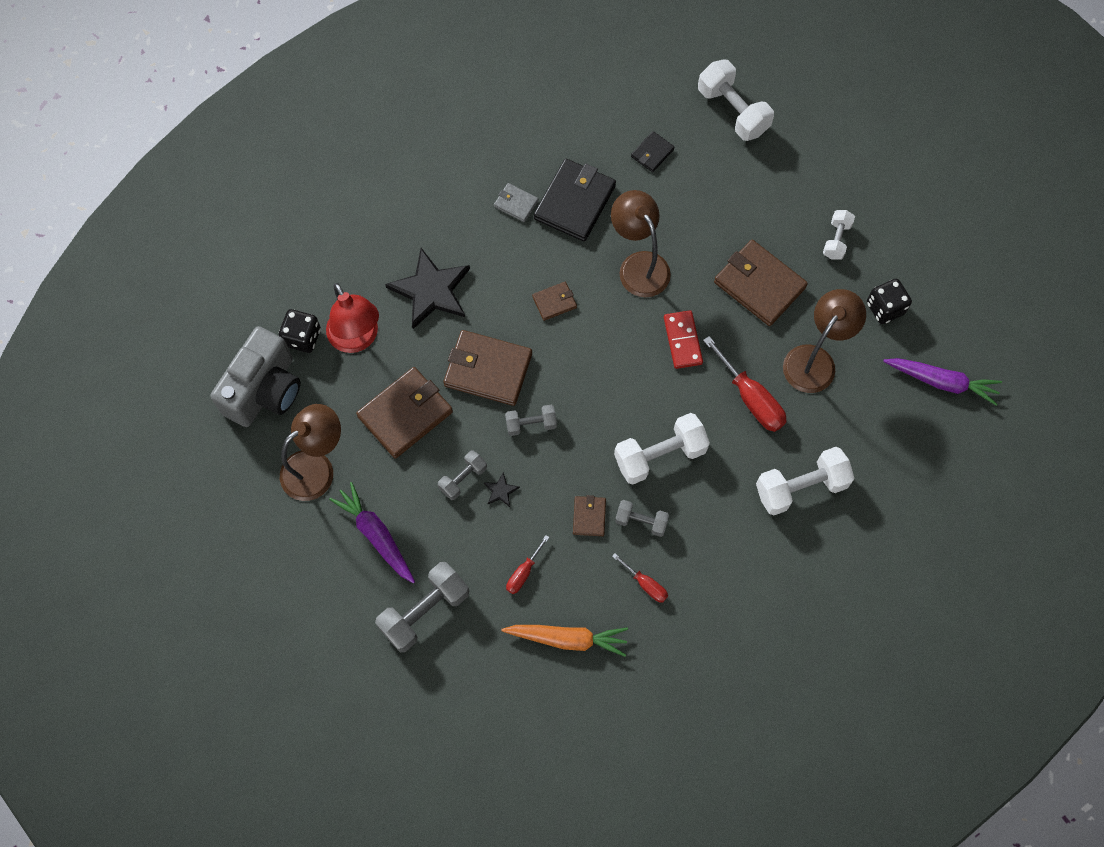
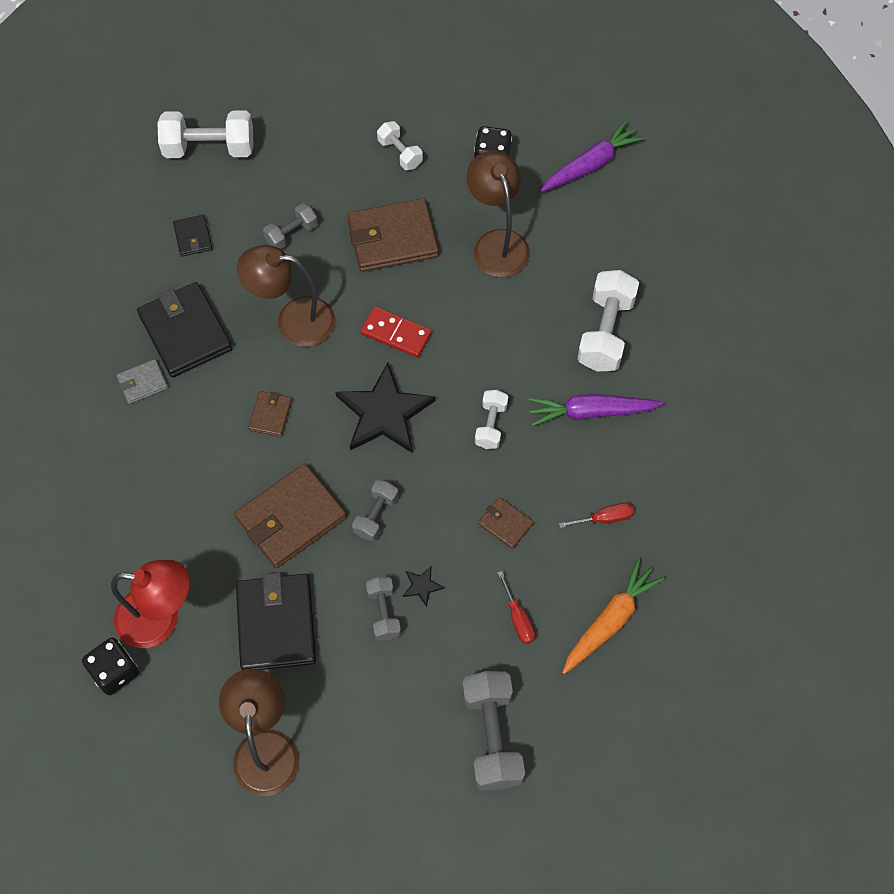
camera: 55 degrees left, 5 degrees down
(265, 390) = (141, 747): grey camera -> none
(376, 535) = (381, 733): purple carrot -> purple carrot (591, 412)
(405, 414) = (276, 624): brown wallet -> black wallet
(431, 290) = (167, 516): black star -> black star (384, 413)
(641, 521) = (542, 482): grey dumbbell -> grey dumbbell (291, 234)
(659, 455) = (491, 425): white dumbbell -> white dumbbell, size x0.56
(751, 398) = (493, 316): red screwdriver -> none

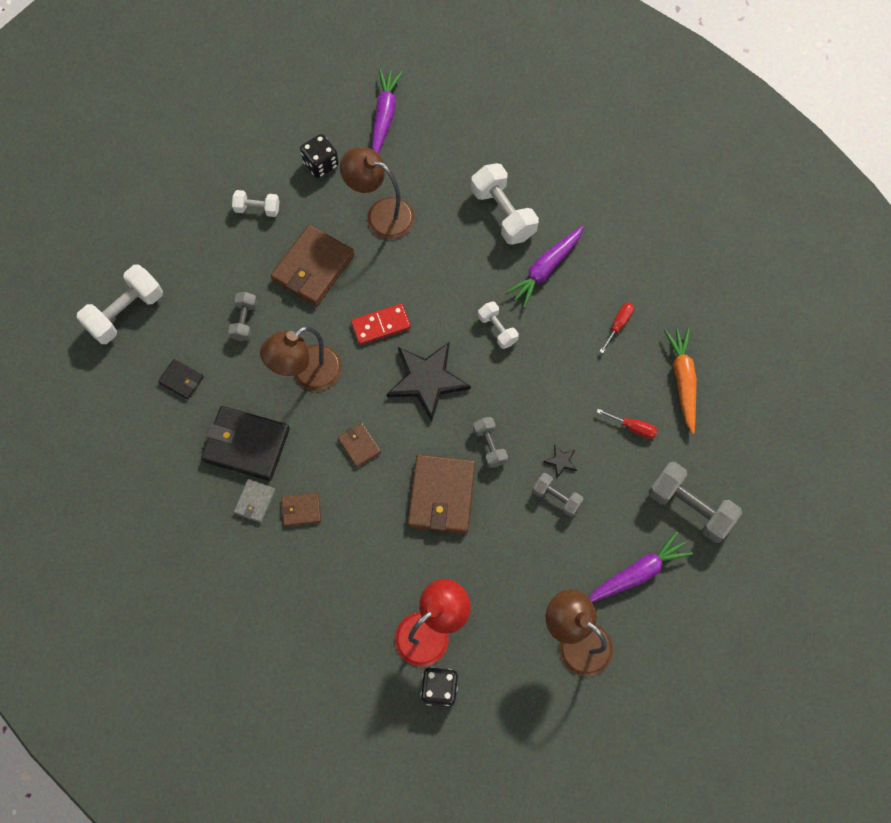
camera: 45 degrees left, 5 degrees up
(276, 624) = (502, 565): black wallet -> none
(381, 745) = (637, 573): none -> purple carrot
(505, 524) = (568, 380): brown wallet -> brown wallet (301, 510)

